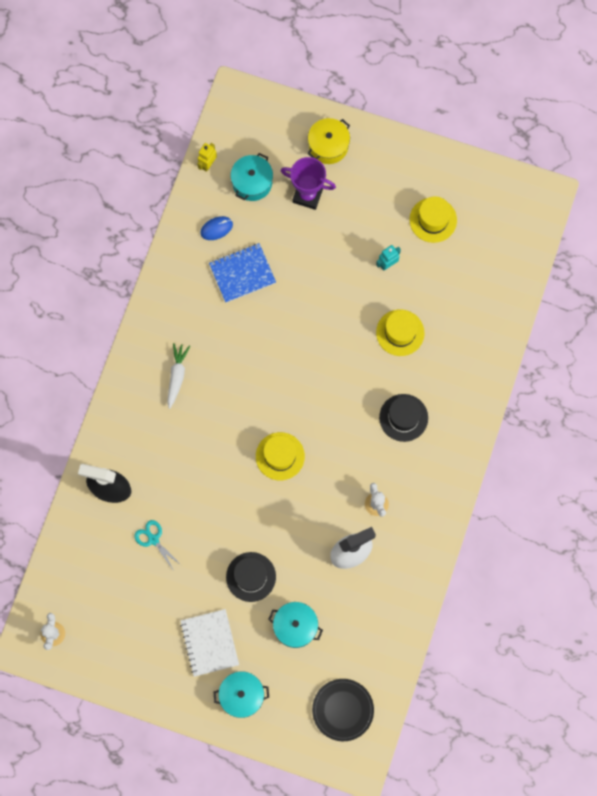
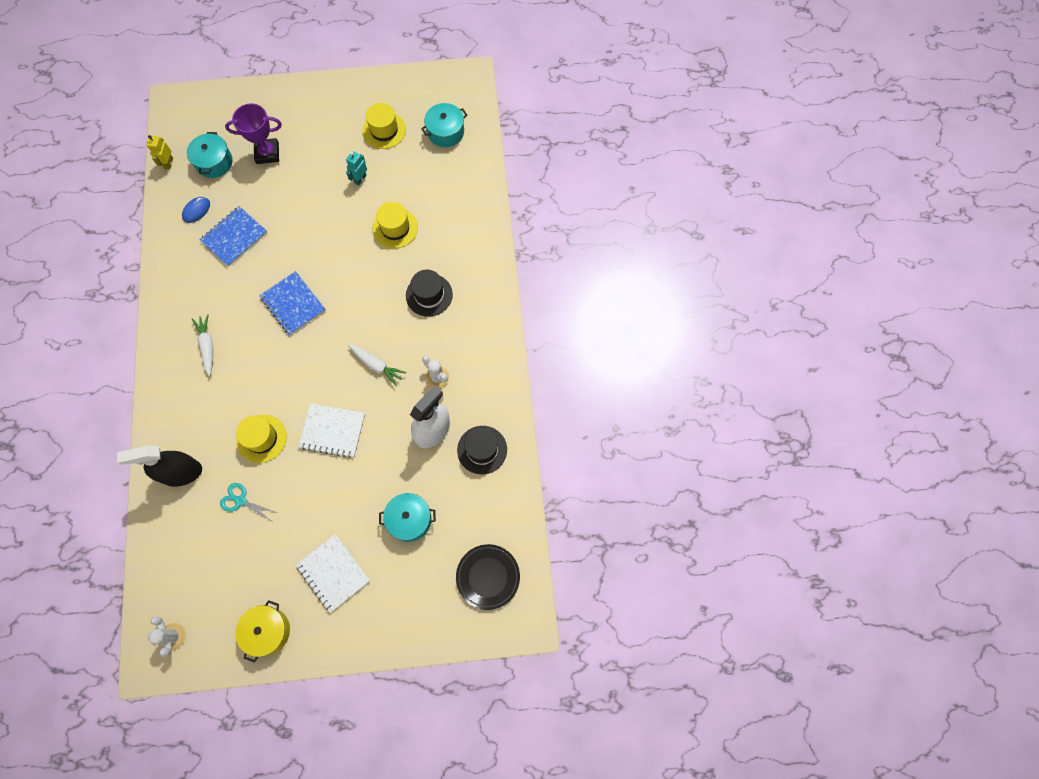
camera: 25 degrees left, 5 degrees down
(242, 695) = (385, 609): turquoise pot -> turquoise pot (445, 132)
(251, 577) = (348, 493): black hat -> black hat (482, 450)
(259, 511) = (332, 431): none -> white notebook
(271, 369) = (293, 304): none -> blue notebook
(280, 456) = (331, 374): yellow hat -> yellow hat (261, 438)
(325, 466) = (376, 365): none -> white carrot
(328, 146) = (269, 109): yellow pot -> yellow pot (267, 631)

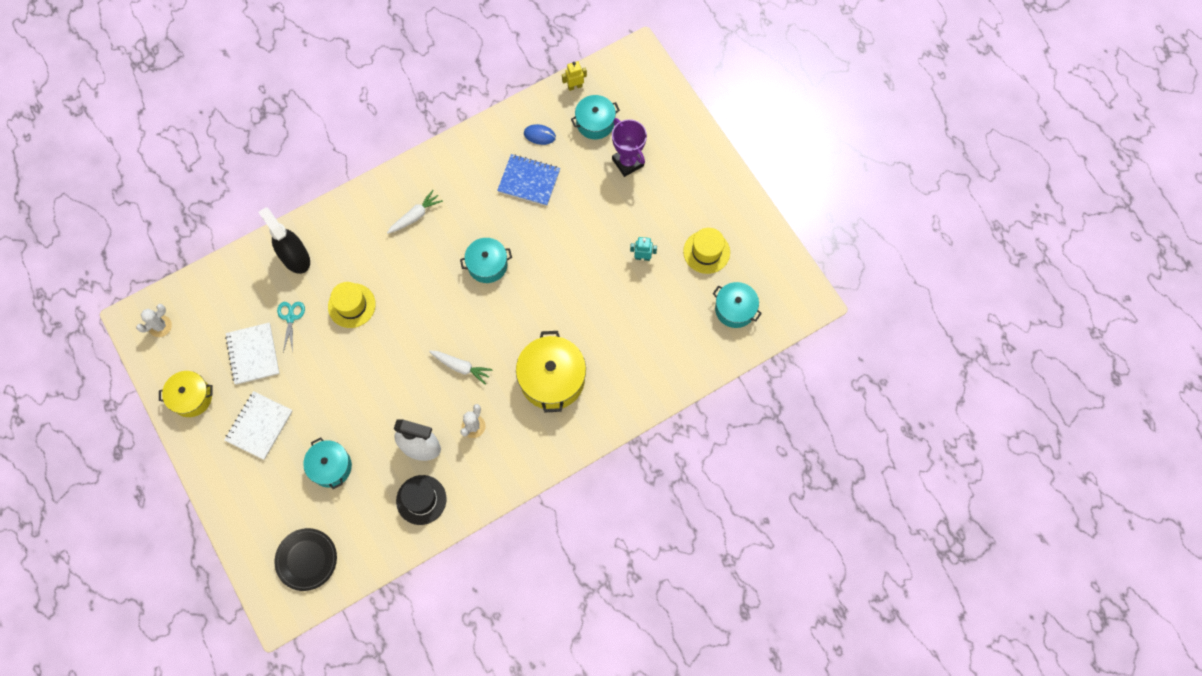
camera: 65 degrees right, 0 degrees up
(293, 304) = (487, 265): blue notebook -> turquoise pot
(332, 431) = (383, 360): white notebook -> white notebook (253, 354)
(376, 365) = (461, 367): white carrot -> white carrot turned 75 degrees counterclockwise
(395, 228) = (606, 314): yellow hat -> none
(429, 295) = (552, 379): black hat -> yellow pot

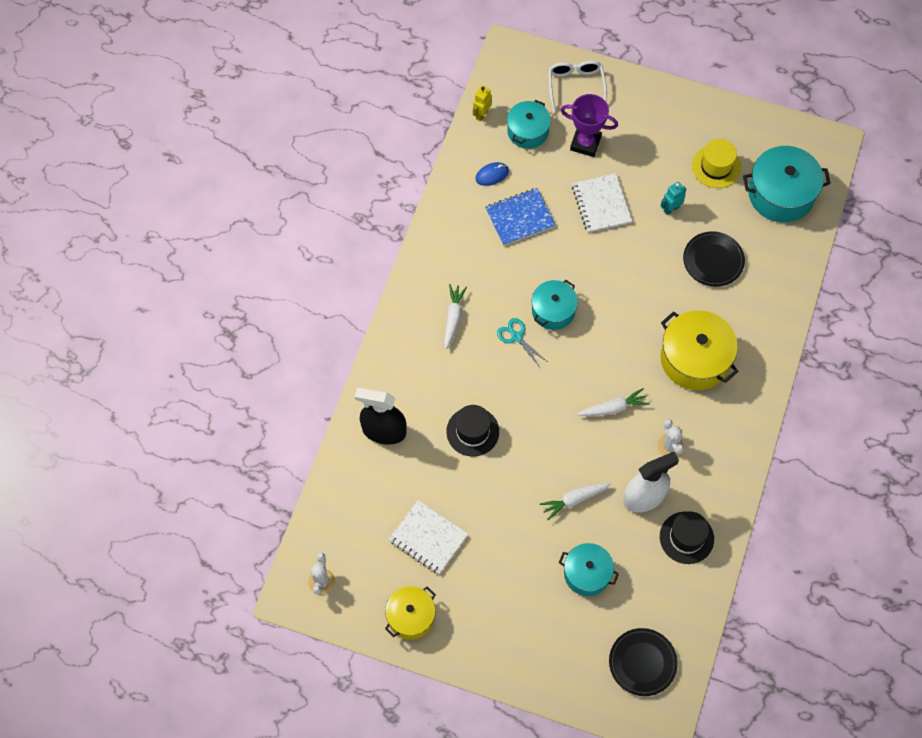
camera: 40 degrees left, 5 degrees down
(259, 426) = (493, 591): white notebook -> white notebook (601, 204)
(290, 318) = (430, 483): turquoise scissors -> turquoise scissors (516, 337)
(351, 305) = (472, 431): yellow hat -> black hat
(372, 409) = (574, 500): none -> white carrot
(635, 319) = (713, 261): none -> black plate
(661, 115) = (576, 86): none -> white glasses
(735, 309) = (781, 194): turquoise pot -> turquoise pot, size x1.58

